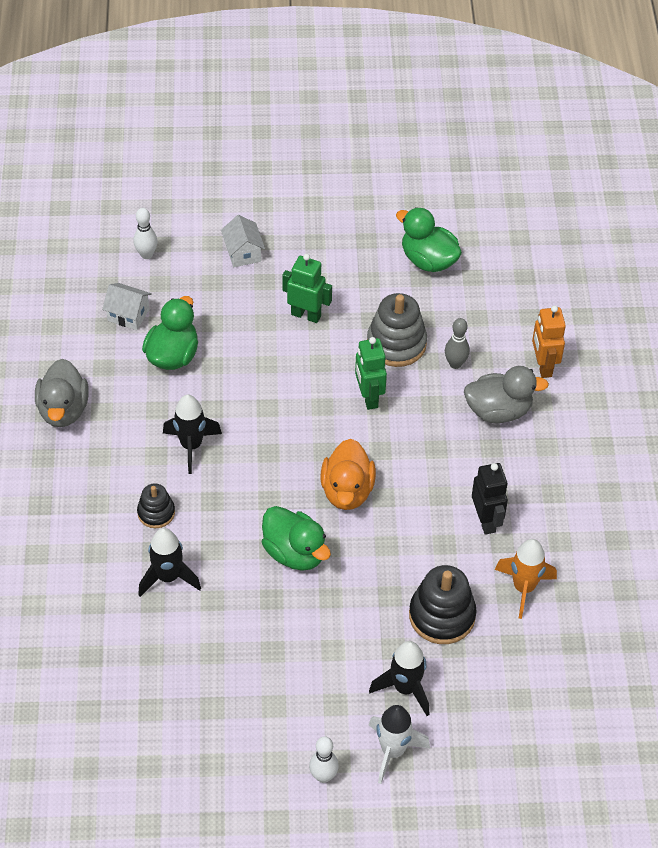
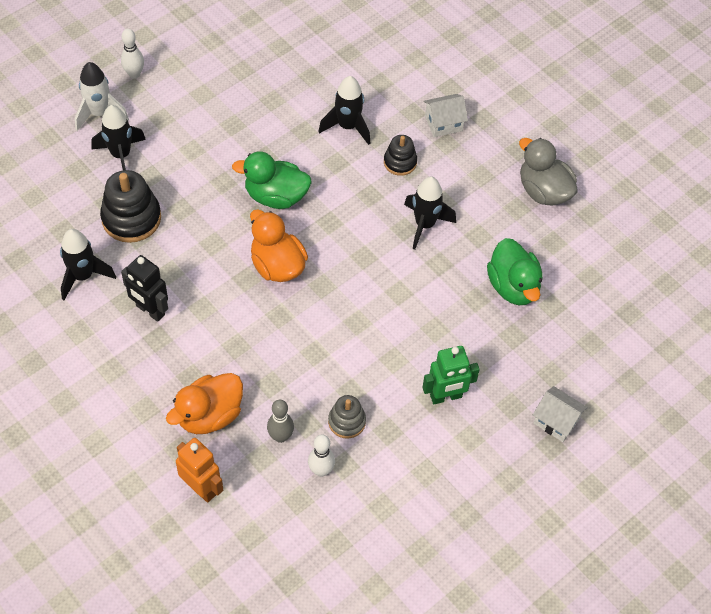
camera: 140 degrees right, 5 degrees up
(128, 315) = (583, 297): white house -> white house (443, 123)
(146, 254) = (630, 362): white bowling pin -> white bowling pin (321, 470)
(368, 397) = (327, 354): green robot -> none
(396, 344) = (347, 421): grey stacking toy -> grey stacking toy, size x0.58
(428, 260) = (391, 533): green duck -> none
(498, 411) = (209, 415): grey duck -> orange duck
(523, 588) = (83, 276): orange rocket -> black rocket

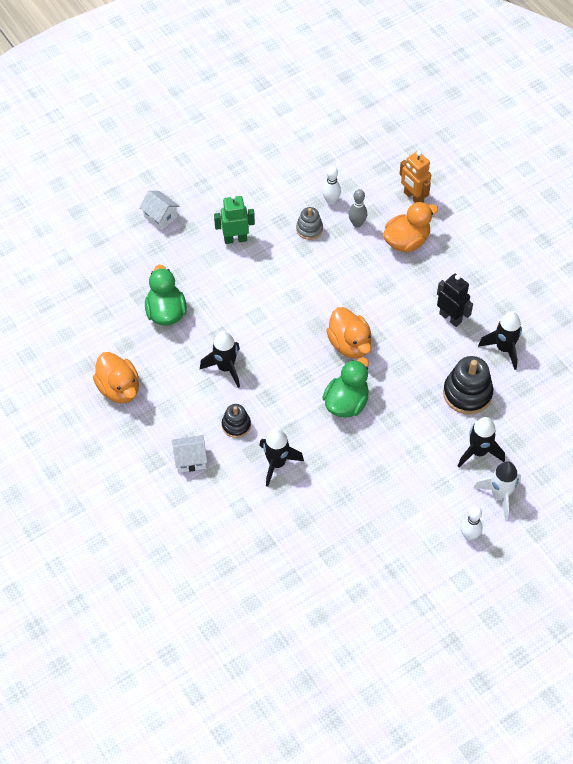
camera: 170 degrees left, 0 degrees up
(276, 196) = (346, 403): green duck -> green duck turned 75 degrees counterclockwise
(543, 191) = (119, 388): grey duck -> orange duck

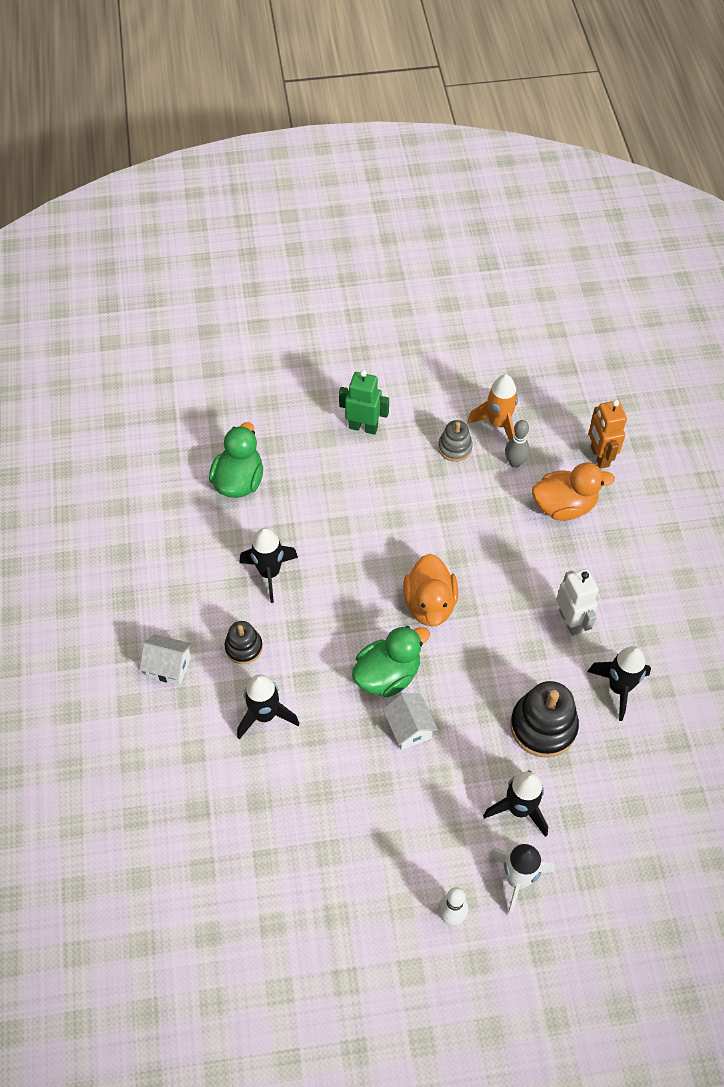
camera: 25 degrees right, 0 degrees up
(119, 388) = (138, 548): orange duck -> none
(160, 217) = (293, 371): white house -> white house (409, 728)
(331, 200) = (498, 424): white bowling pin -> orange rocket
(450, 318) = (570, 621): black robot -> white robot

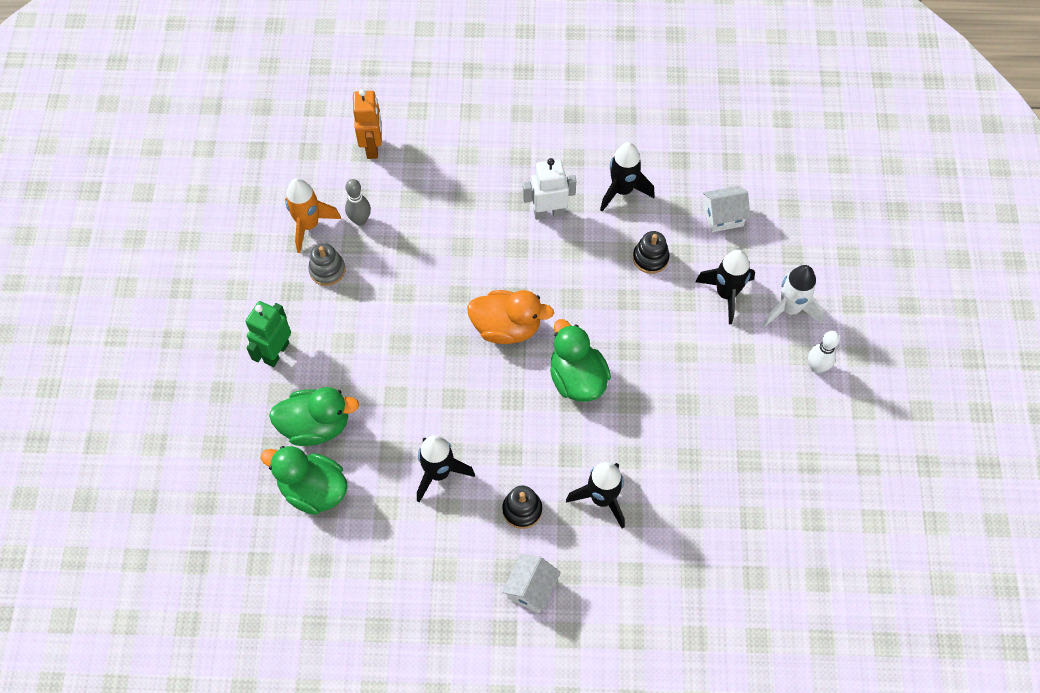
camera: 80 degrees left, 5 degrees up
(299, 471) = (316, 426): none -> green duck
(409, 728) = (636, 369): white house -> white house (723, 216)
(543, 726) = (650, 258): black stacking toy -> black stacking toy, size x0.58
(564, 506) = (422, 189): orange duck -> none
(599, 456) = (372, 147): orange robot -> orange robot turned 90 degrees counterclockwise

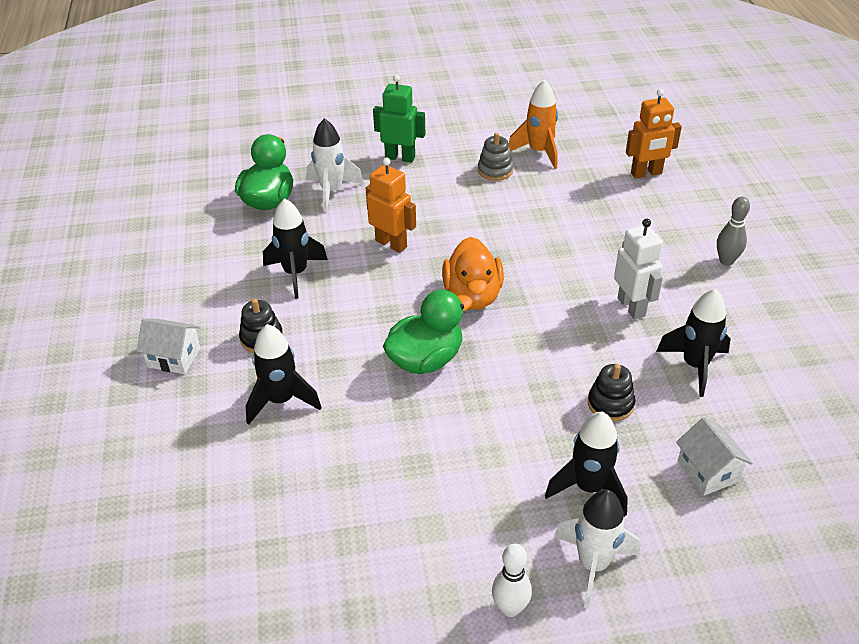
camera: 80 degrees right, 20 degrees down
(316, 426) = (332, 191): green duck -> white rocket
(360, 220) = (558, 180): grey bowling pin -> grey bowling pin (726, 261)
(416, 382) = (391, 244): none -> orange robot

